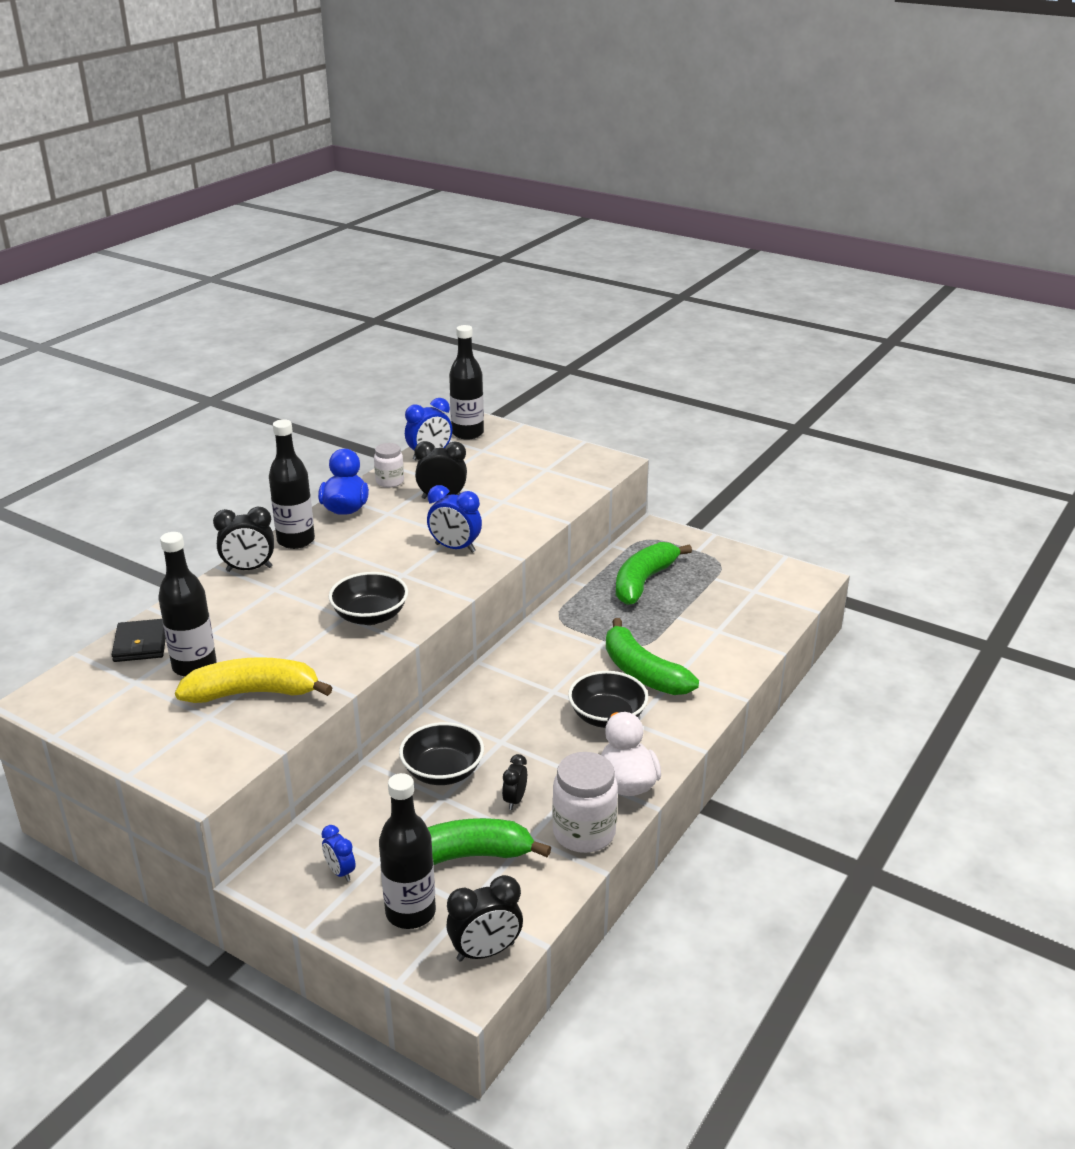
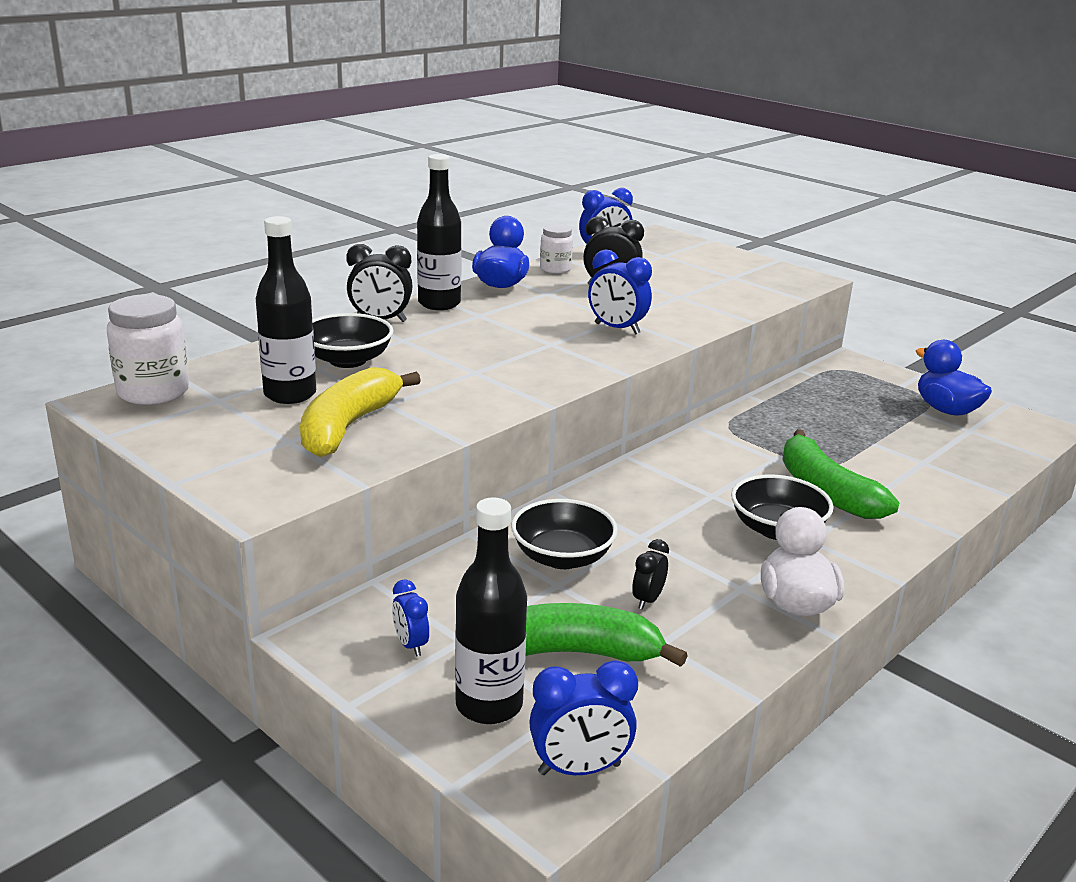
camera: 10 degrees right, 5 degrees down
(141, 644) = (238, 368): black wallet -> none
(253, 693) = (348, 426): yellow banana -> yellow banana turned 75 degrees counterclockwise
(370, 616) = (505, 375): black bowl -> black bowl (347, 360)
(467, 433) = (649, 241): black bottle -> none
(485, 952) = (579, 769): black clock -> blue clock
(584, 833) = (733, 649): white jar -> white jar (153, 392)
(643, 581) = (834, 406): green banana -> none
(735, 572) = (946, 410): none -> blue duck

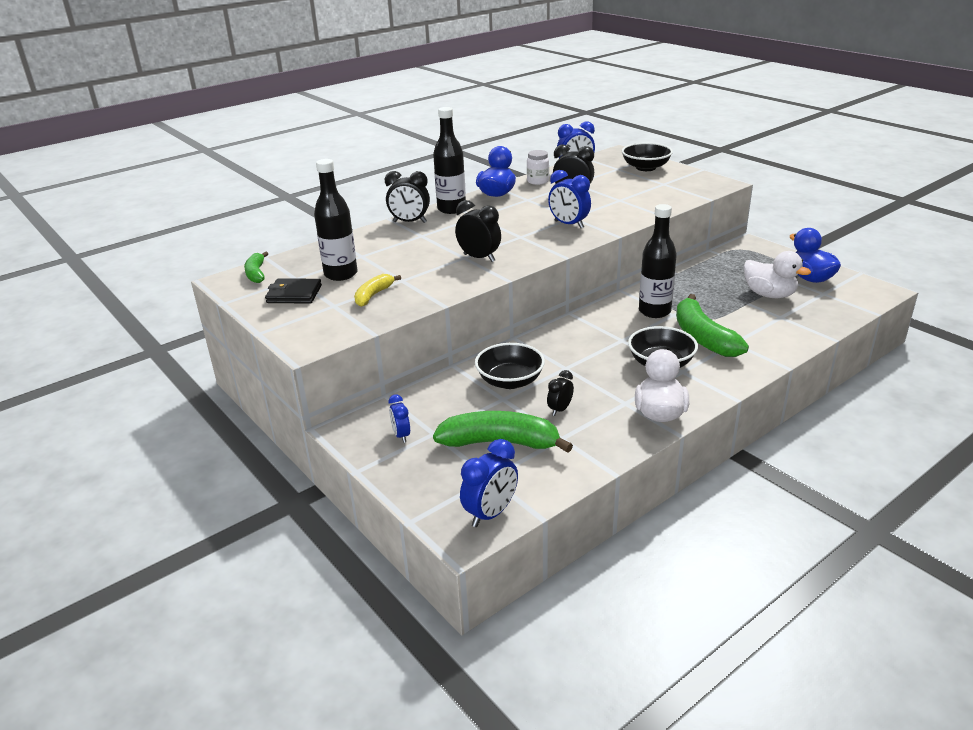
camera: 10 degrees right, 5 degrees up
(153, 392) = (256, 273): white jar -> green banana
(221, 424) = (294, 294): none -> black wallet
(347, 360) = (382, 250): black bowl -> black bowl (645, 168)
(348, 426) = (373, 295): yellow banana -> yellow banana, size x0.55
(489, 705) = (442, 473): black bottle -> black bottle (654, 311)
(498, 373) = (479, 258): none -> black clock
(579, 769) = (490, 514): blue clock -> blue clock turned 45 degrees counterclockwise
(898, 432) = (769, 295): none -> white duck

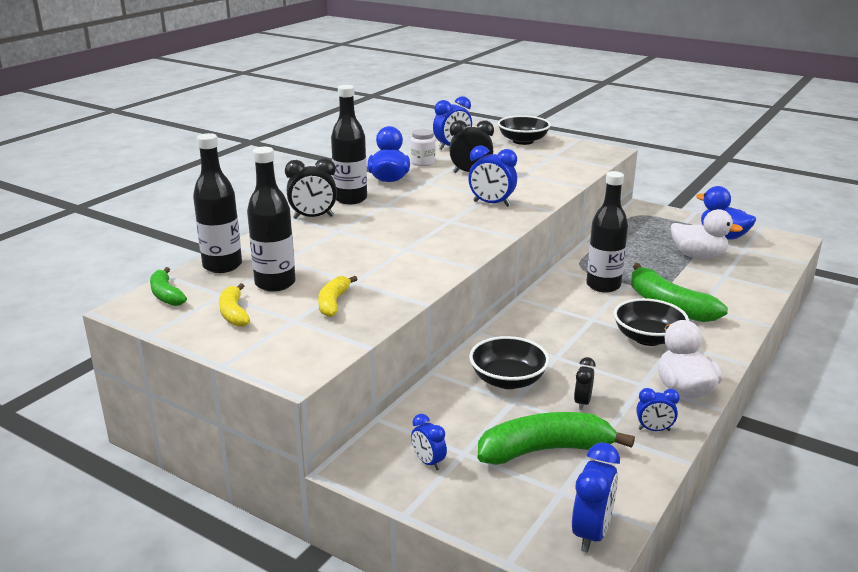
camera: 20 degrees left, 5 degrees down
(294, 294) = (234, 313): black wallet -> yellow banana
(312, 255) = (222, 266): none -> black bottle
(479, 258) = (423, 248): black clock -> none
(606, 442) = (654, 429): none -> blue clock

